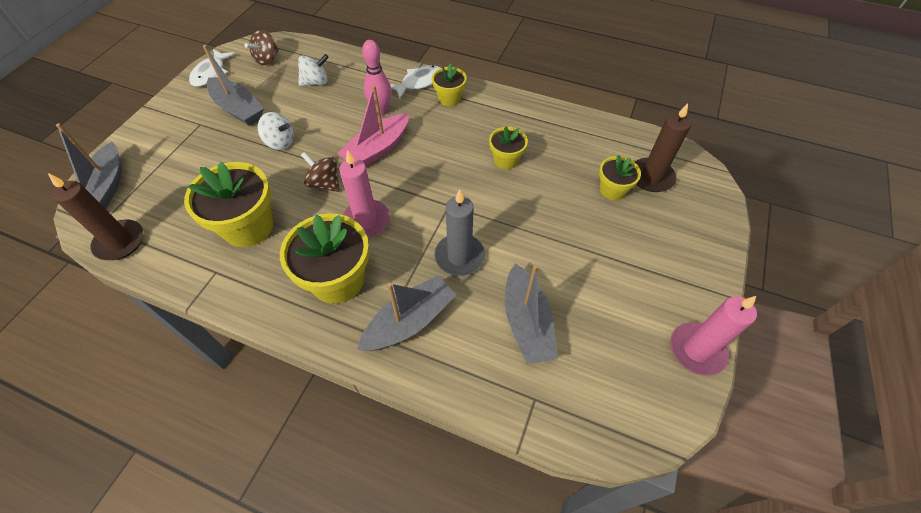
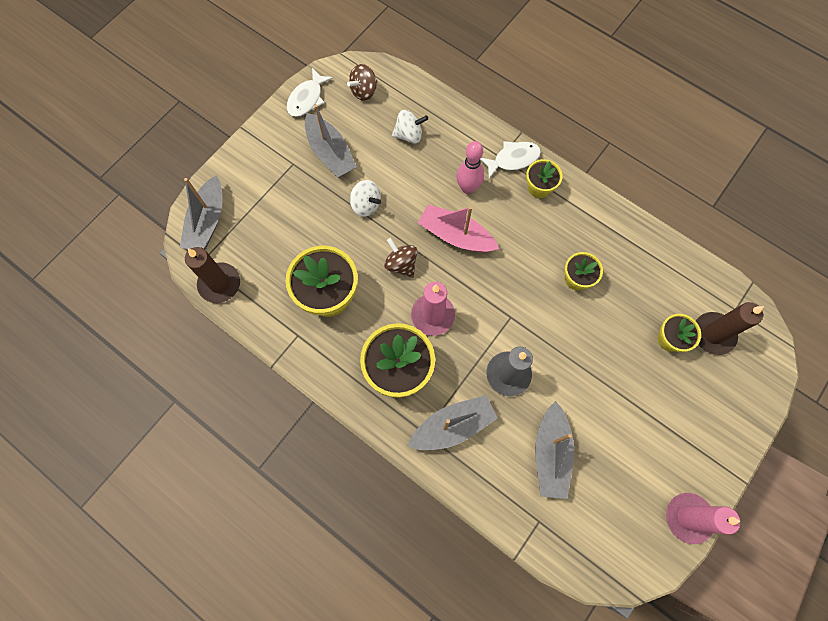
camera: 15 degrees right, 15 degrees up
(377, 149) = (456, 236): pink boat -> pink boat turned 60 degrees clockwise

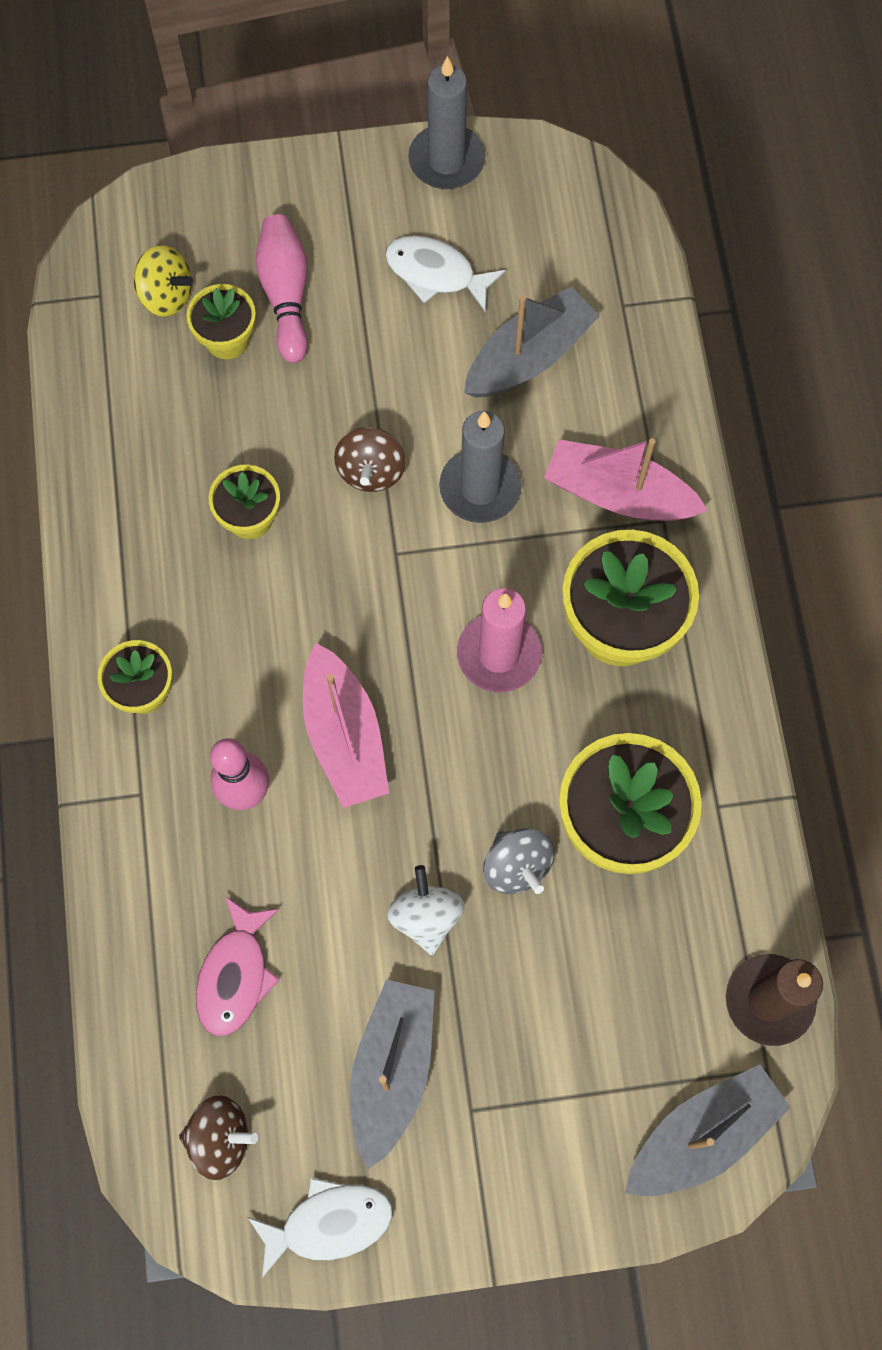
camera: 135 degrees left, 0 degrees up
(351, 248) = (516, 866): none -> grey spinning top
(401, 264) = (468, 770): brown spinning top -> brown spinning top (371, 471)
(409, 135) = (235, 975): white spinning top -> pink fish
(452, 426) = (619, 494): grey boat -> pink boat
(513, 159) = (128, 772): white fish -> white fish (436, 273)
(672, 381) = (286, 295): none -> pink bowling pin
(688, 518) = (446, 160): pink candle -> grey candle
(713, 334) = (166, 296): brown candle -> yellow spinning top

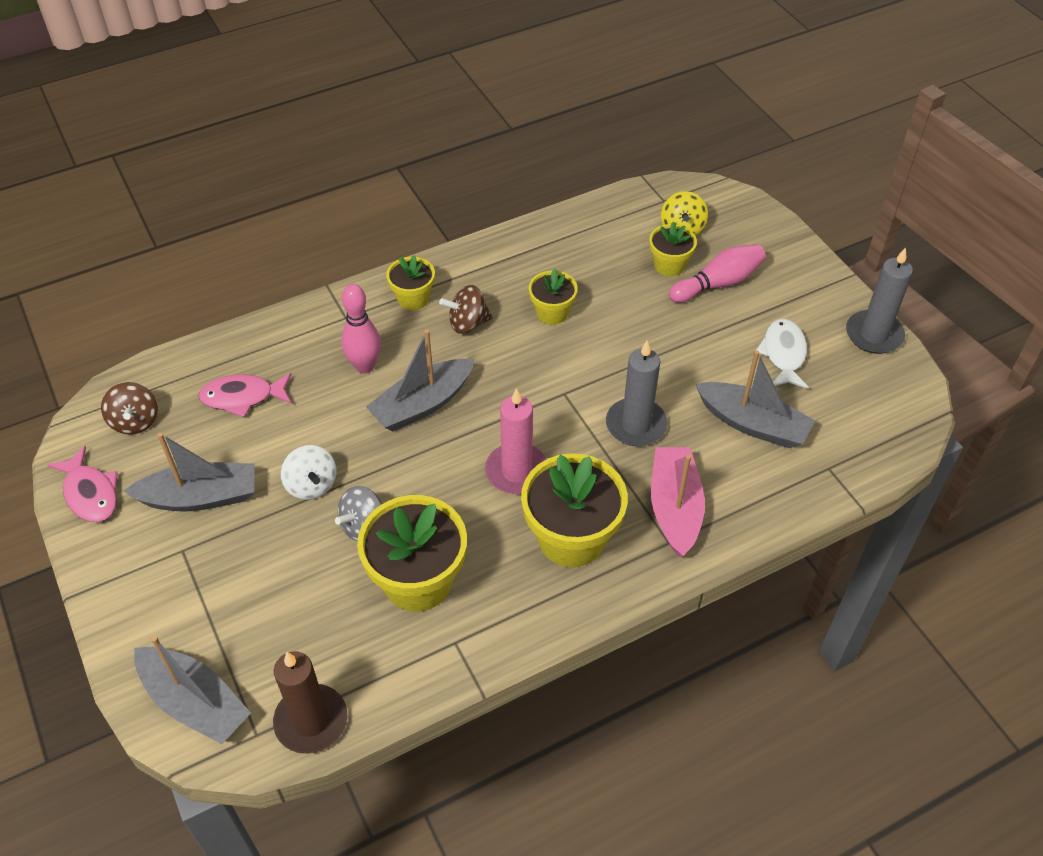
camera: 70 degrees right, 20 degrees down
(329, 1223) = (90, 493): white fish -> pink fish
(344, 736) = (422, 404): pink boat -> grey boat
(371, 471) = (616, 363): brown spinning top -> brown spinning top (467, 323)
(426, 916) = (311, 485): white spinning top -> white spinning top turned 90 degrees clockwise

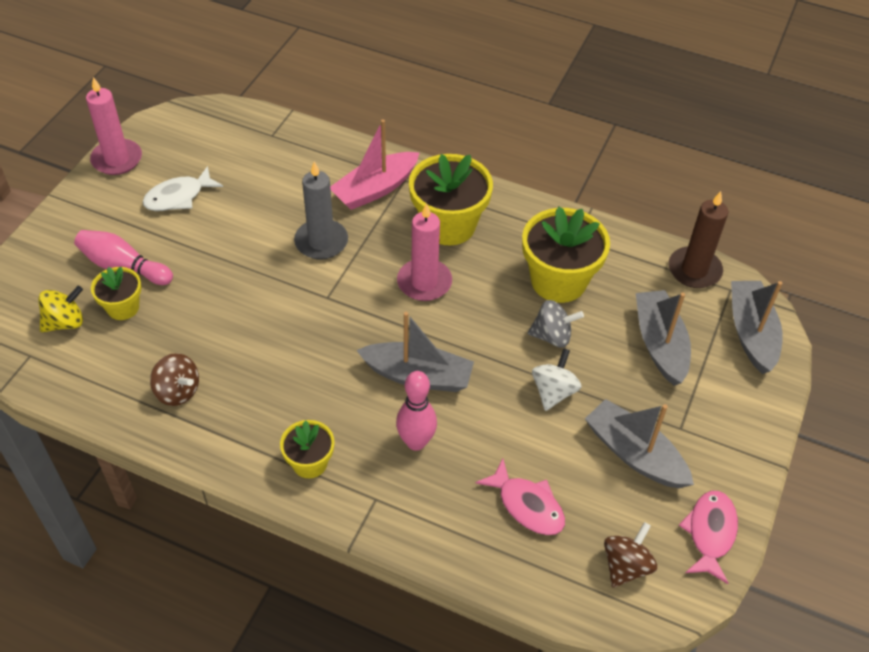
camera: 130 degrees left, 0 degrees up
(467, 323) = (306, 402): brown spinning top -> brown spinning top (178, 391)
(552, 312) = (245, 353): yellow flower pot -> none
(752, 424) = (265, 184): grey boat -> grey boat (660, 344)
(874, 335) = (117, 159): grey candle -> pink candle

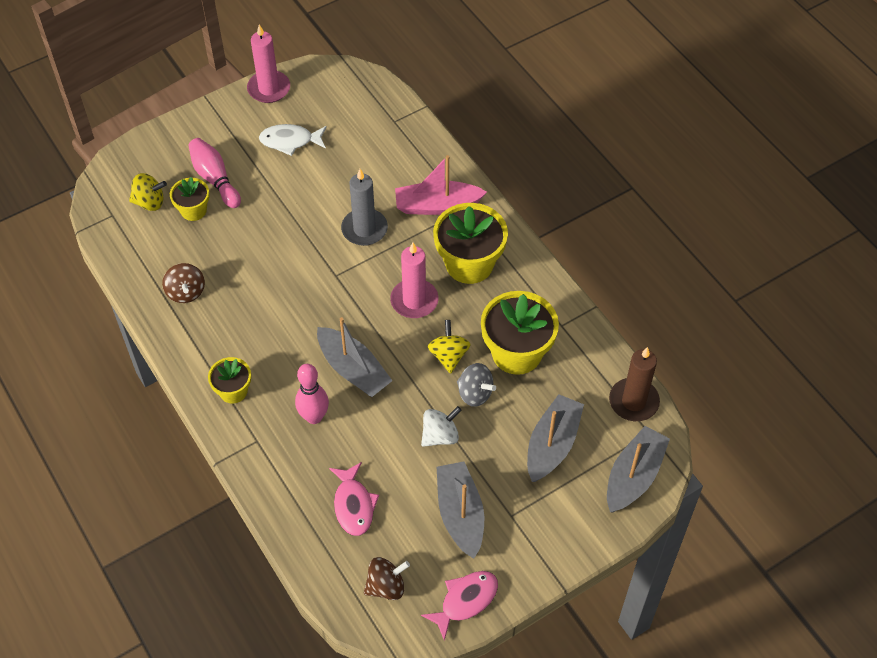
camera: 35 degrees right, 5 degrees up
(499, 315) = (449, 355): none -> yellow spinning top

